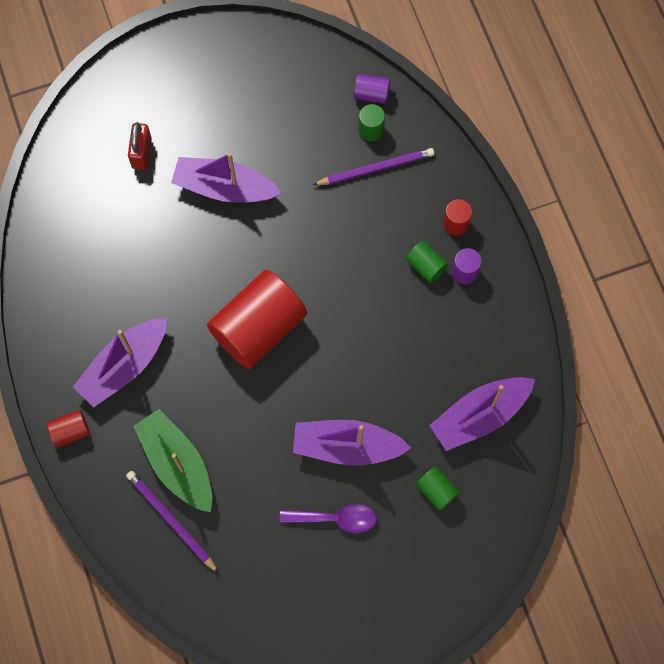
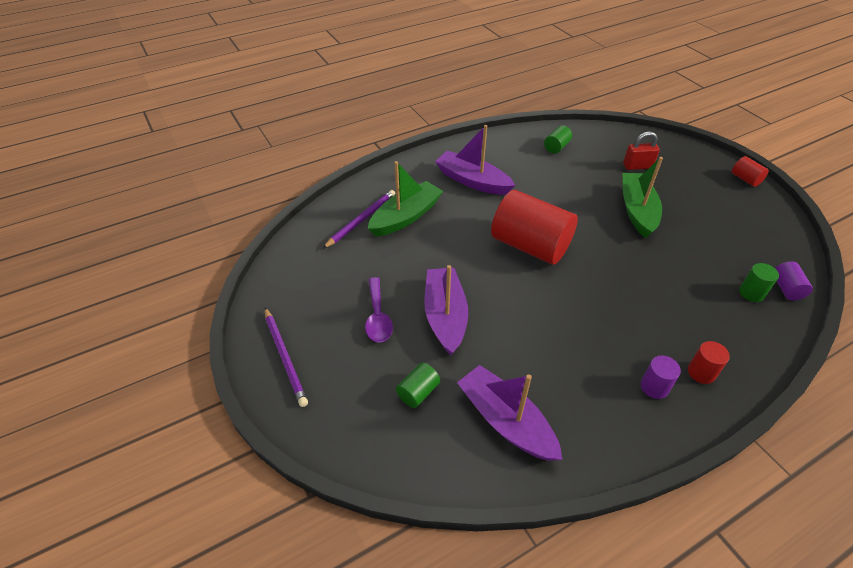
camera: 80 degrees right, 25 degrees down
(70, 431) = (417, 164): red cylinder -> red cylinder (745, 179)
(224, 188) = (637, 210): purple boat -> green boat
(376, 168) = (717, 301): purple pencil -> purple pencil (285, 357)
(426, 266) = (643, 353): green cylinder -> green cylinder (556, 147)

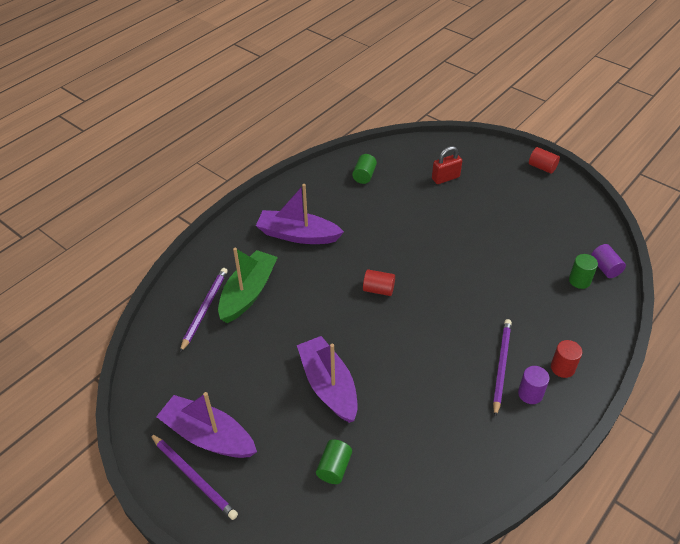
camera: 20 degrees left, 0 degrees up
(377, 317) = (265, 407): purple spoon -> none
(506, 421) = (421, 467): purple boat -> purple boat (208, 436)
(530, 245) = (378, 289): red cylinder -> red cylinder, size x0.43
(631, 350) = (501, 366): none -> purple pencil
(637, 210) = (460, 225): green boat -> none

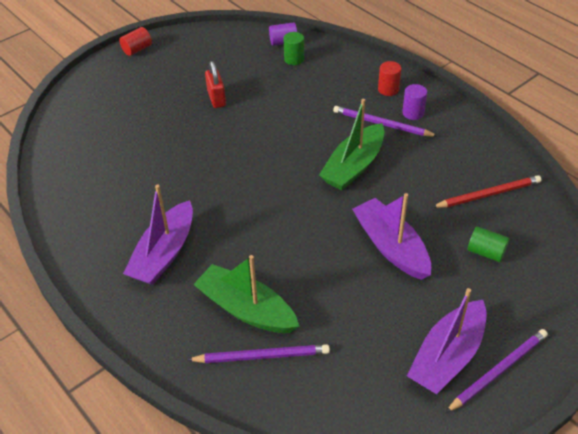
camera: 80 degrees left, 0 degrees up
(204, 309) = (262, 356): purple pencil -> purple pencil turned 150 degrees clockwise
(328, 385) = (391, 247): purple boat -> purple boat turned 75 degrees clockwise
(364, 176) = (85, 182): green cylinder -> none
(378, 289) = (271, 193): red cylinder -> none
(418, 470) = (488, 194): none -> red pencil
(429, 347) = (354, 166): none -> green boat
(445, 178) = (121, 117): red padlock -> red padlock (216, 98)

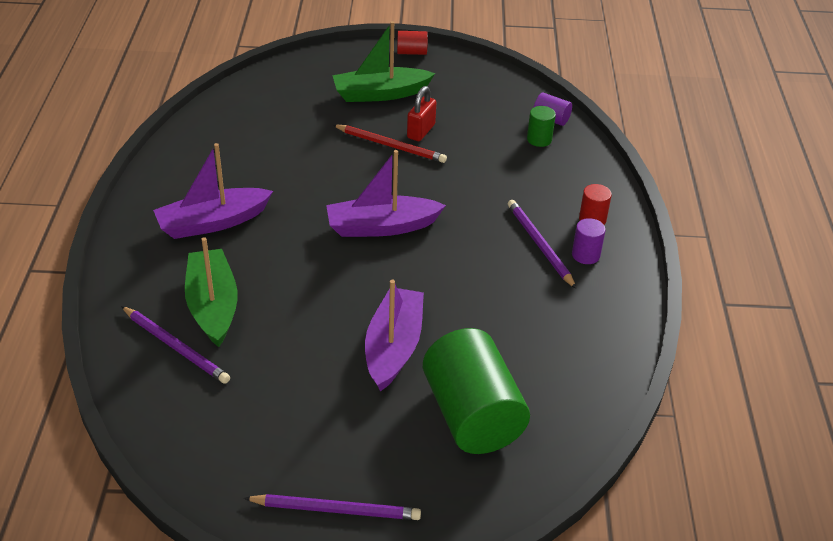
camera: 40 degrees right, 5 degrees down
(354, 166) = (459, 262): green boat -> green boat (380, 94)
(447, 356) = (312, 463): purple boat -> purple boat (381, 227)
(486, 252) = (472, 415): green cylinder -> green cylinder, size x2.31
(488, 194) = (551, 372): red pencil -> red pencil (391, 146)

